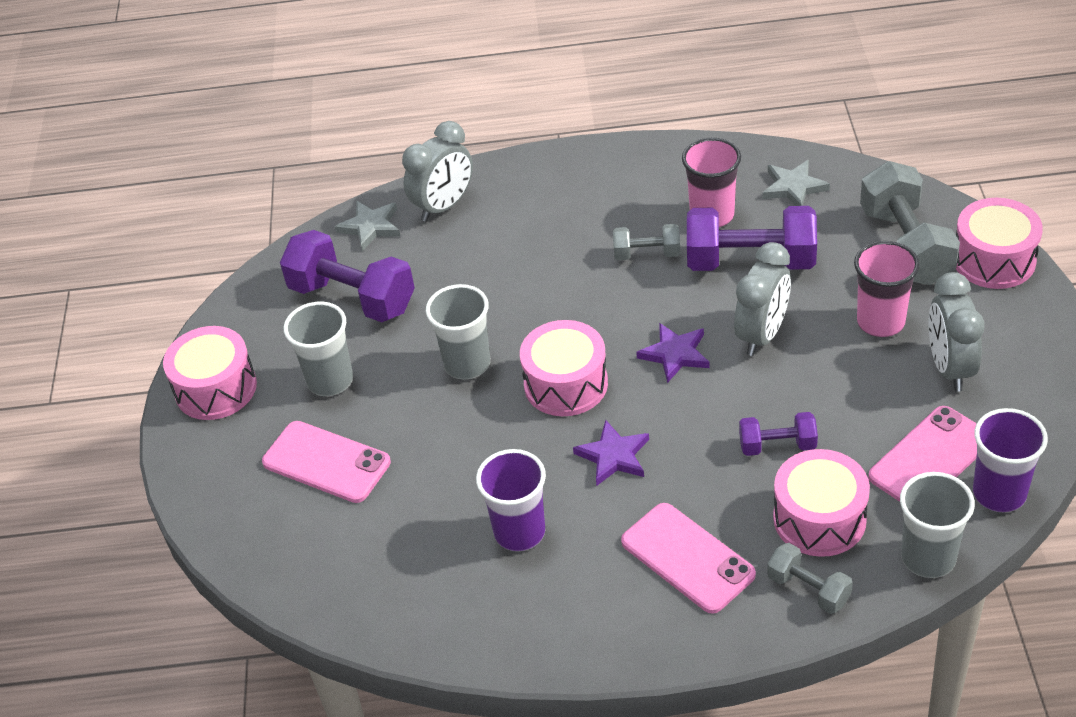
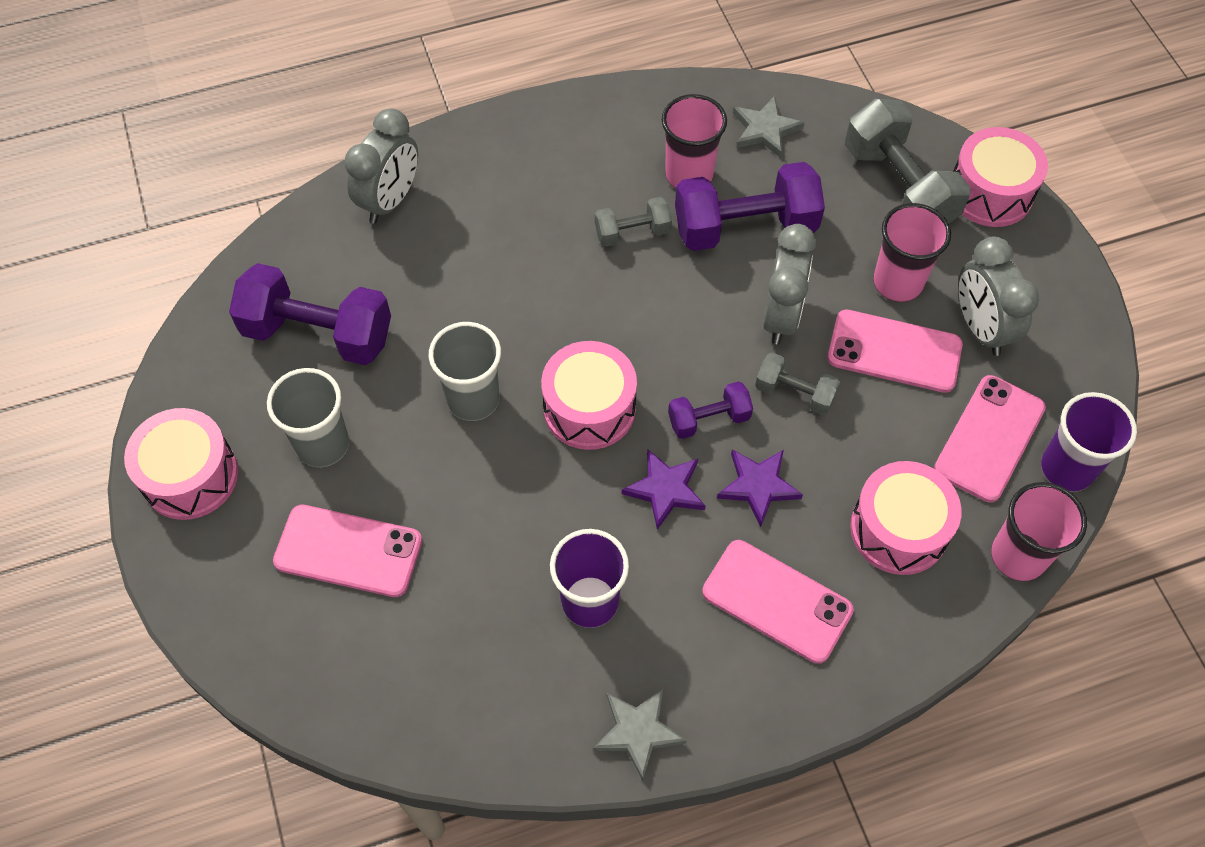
camera: 20 degrees left, 15 degrees up
(370, 227) = (313, 238): grey star -> grey star (638, 732)
(675, 354) = (696, 353): purple star -> purple star (758, 486)
(777, 445) = (833, 448): purple dumbbell -> purple dumbbell (708, 419)
(808, 589) = (910, 616): grey dumbbell -> grey dumbbell (794, 393)
(860, 376) = (894, 351): none -> pink phone
(928, 557) = (1018, 556): grey cup -> pink cup

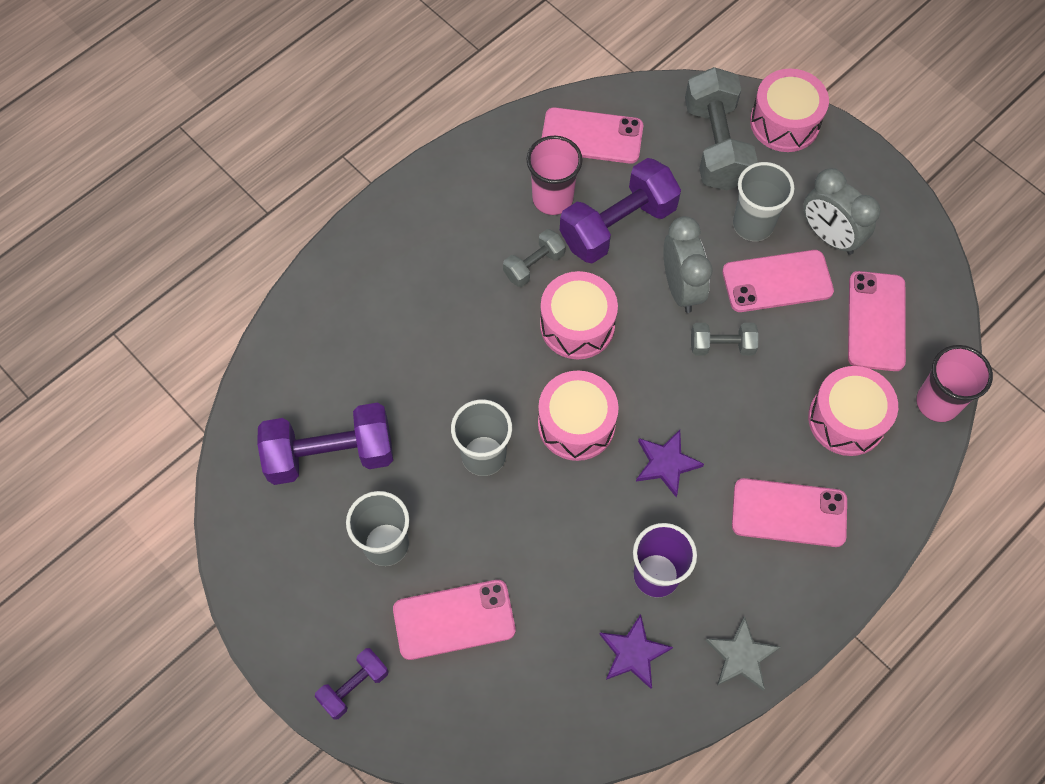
camera: 25 degrees left, 5 degrees up
(190, 476) = (294, 617): pink drum -> pink drum (577, 325)
(390, 200) = (326, 317): grey clock -> none
(708, 419) = (669, 394): purple dumbbell -> purple dumbbell (354, 686)
(758, 486) = (732, 430): purple star -> purple star (633, 653)
(765, 130) = (592, 136): grey star -> pink phone
(897, 283) = (753, 224): pink cup -> grey cup
(898, 187) = (716, 145): grey dumbbell -> grey dumbbell turned 45 degrees clockwise
(1067, 468) = (939, 321): purple cup -> none

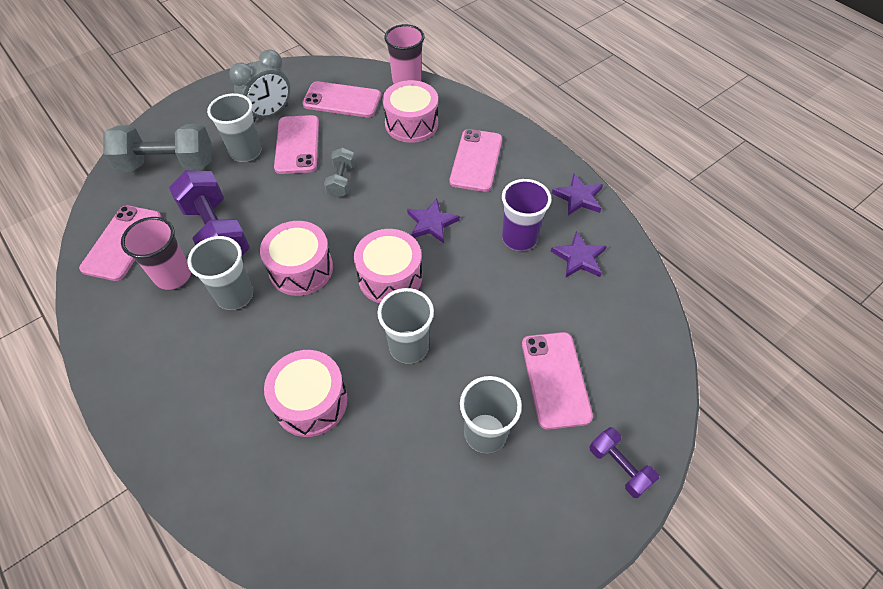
camera: 85 degrees left, 10 degrees down
(330, 454) = (390, 482): purple dumbbell -> none
(534, 265) = (235, 295): grey dumbbell -> grey cup
(681, 288) = (286, 199): grey clock -> none
(741, 656) = (578, 197): grey star -> purple star
(784, 122) = (165, 124): pink drum -> pink drum (311, 401)

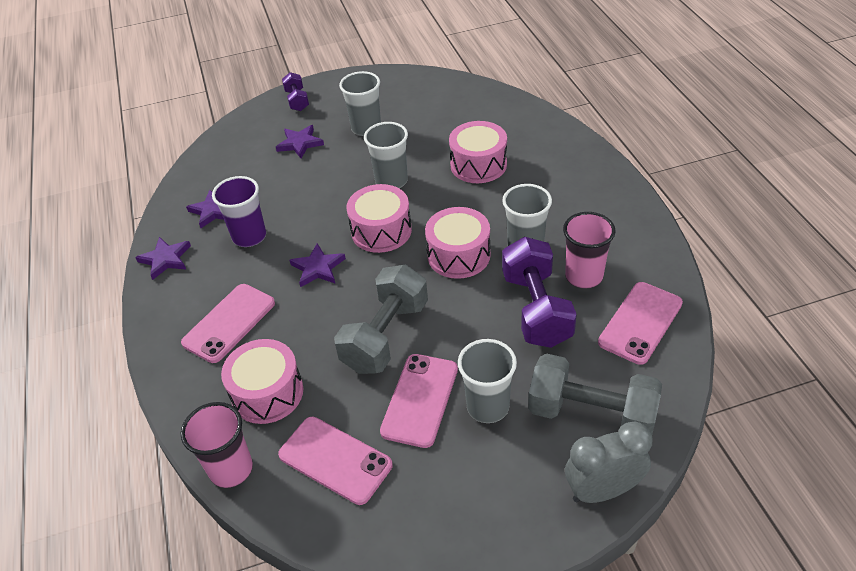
camera: 155 degrees left, 10 degrees down
(270, 114) = (442, 464): grey clock -> grey clock (603, 490)
(341, 181) = (386, 336): grey dumbbell -> grey dumbbell, size x1.90
(555, 379) = (300, 143): pink phone -> purple star

